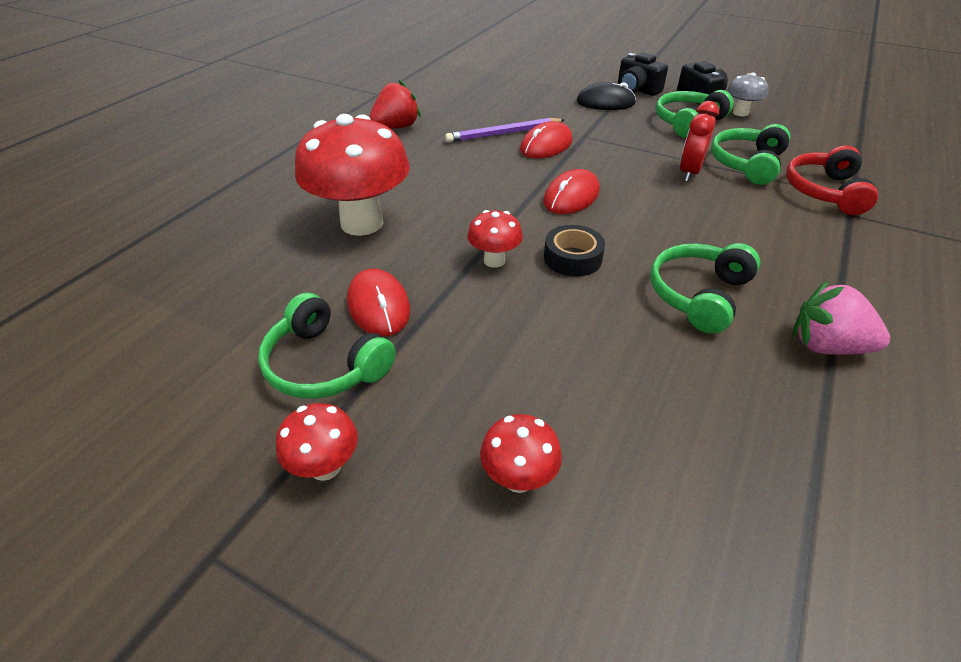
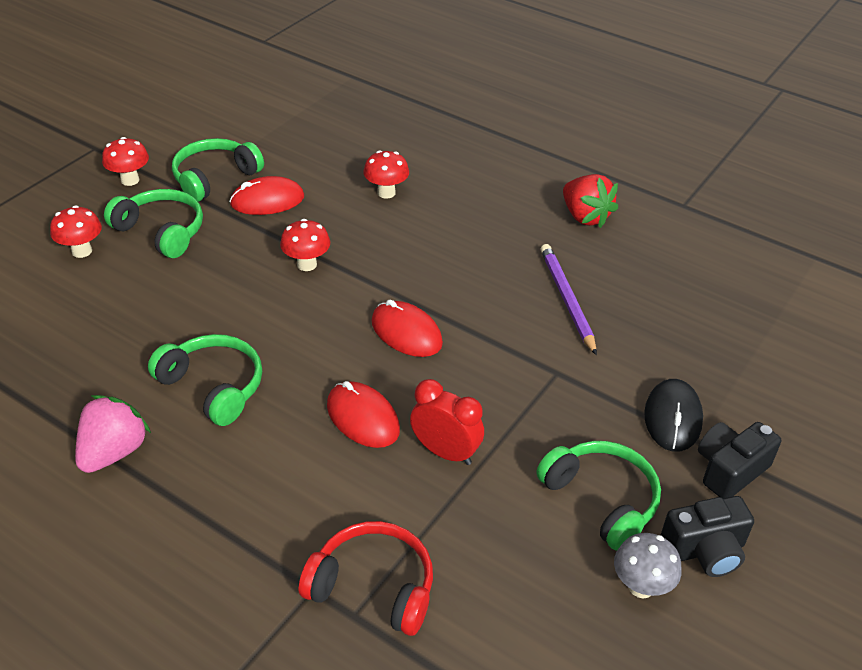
camera: 95 degrees right, 0 degrees up
(362, 223) = (386, 193): red mushroom -> red mushroom, size x0.47
(546, 145) = (532, 332): red mouse -> red mouse (363, 418)
(572, 258) = (295, 314): black tape -> none
(747, 164) = (461, 525): green headphones -> green headphones (161, 231)

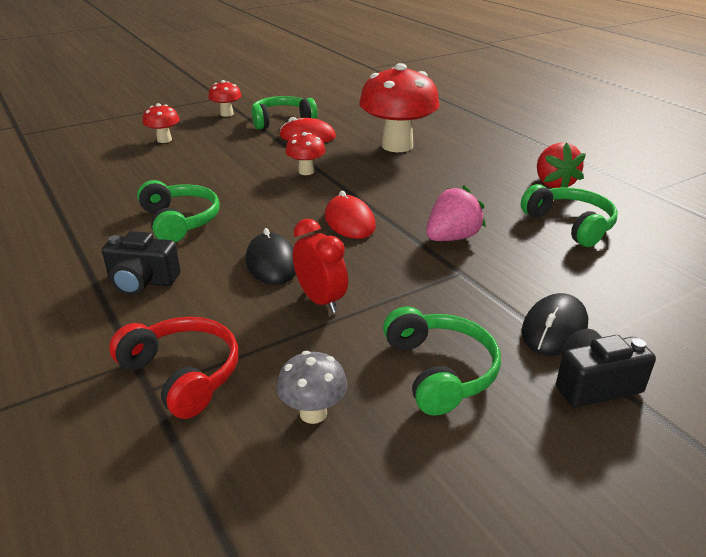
camera: 25 degrees right, 10 degrees down
(113, 452) = (79, 240): pink strawberry -> pink strawberry (452, 238)
(161, 231) = (223, 139): green headphones -> green headphones (570, 224)
(363, 418) = (272, 263): red mouse -> black mouse
(386, 193) = (397, 146): red mushroom -> red mushroom, size x2.13
(566, 300) = (502, 229): purple pencil -> none
(641, 586) = (433, 453): grey mushroom -> grey mushroom (313, 413)
(705, 550) = (525, 443): black camera -> black camera (142, 281)

